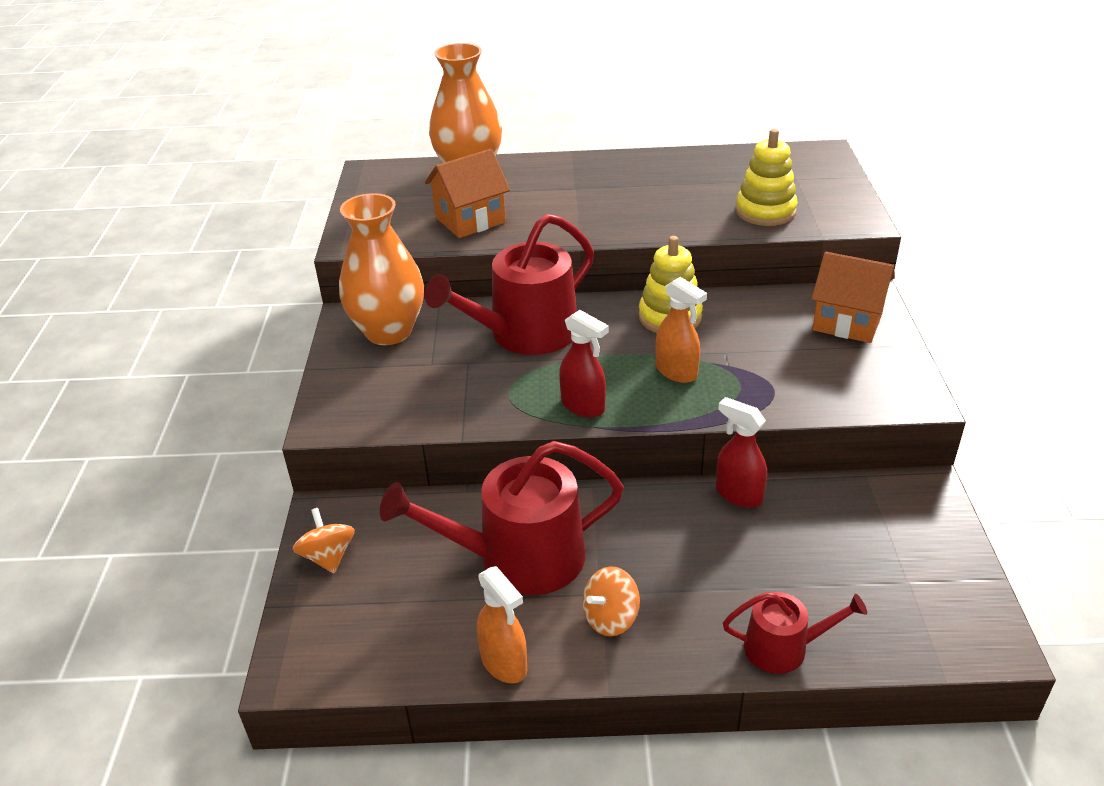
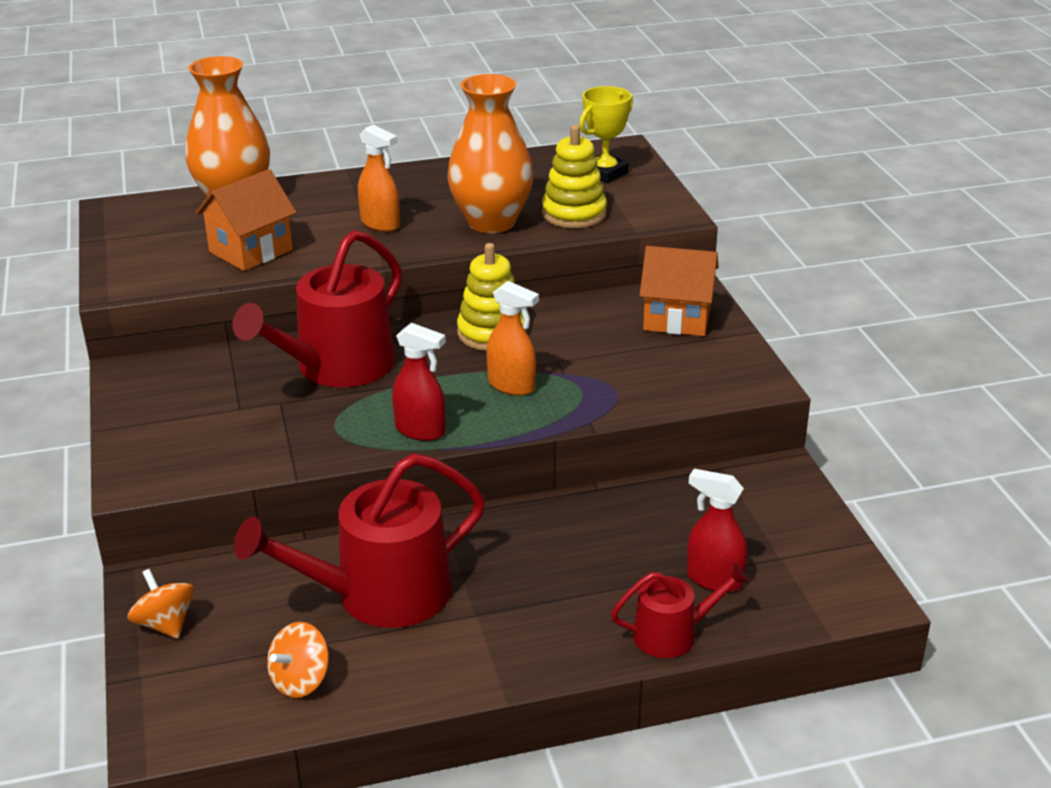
camera: 15 degrees left, 5 degrees down
(388, 331) = (179, 381): orange vase -> orange vase (491, 222)
(504, 663) = (391, 693): orange spray bottle -> orange spray bottle (380, 224)
(610, 618) = (492, 635): orange spinning top -> orange spinning top (300, 680)
(738, 494) = (597, 502): red spray bottle -> red spray bottle (714, 579)
(803, 174) = (605, 173): none -> yellow trophy

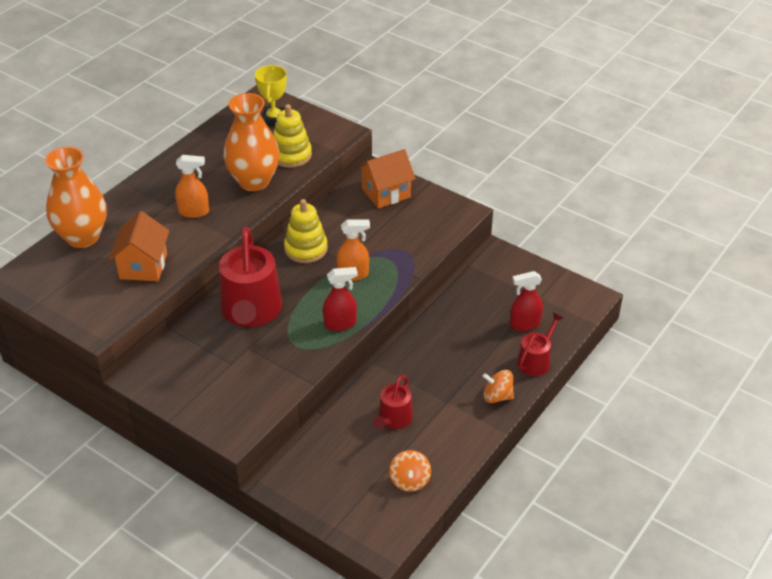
camera: 40 degrees left, 10 degrees up
(165, 624) = (313, 496): orange spinning top -> orange spinning top (497, 396)
(379, 594) = (393, 419): red watering can -> red watering can, size x0.53

